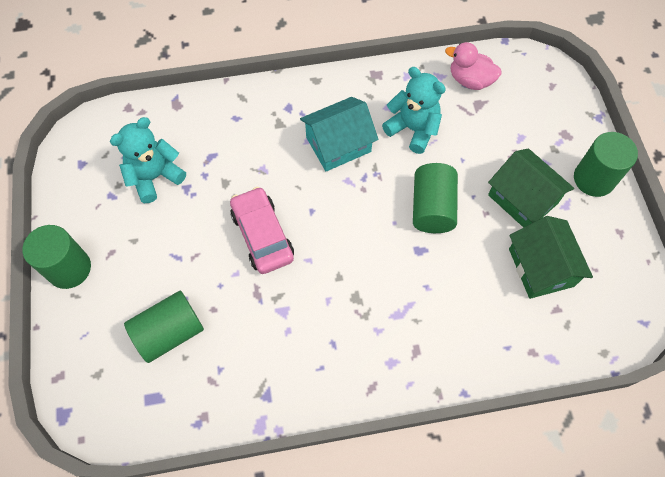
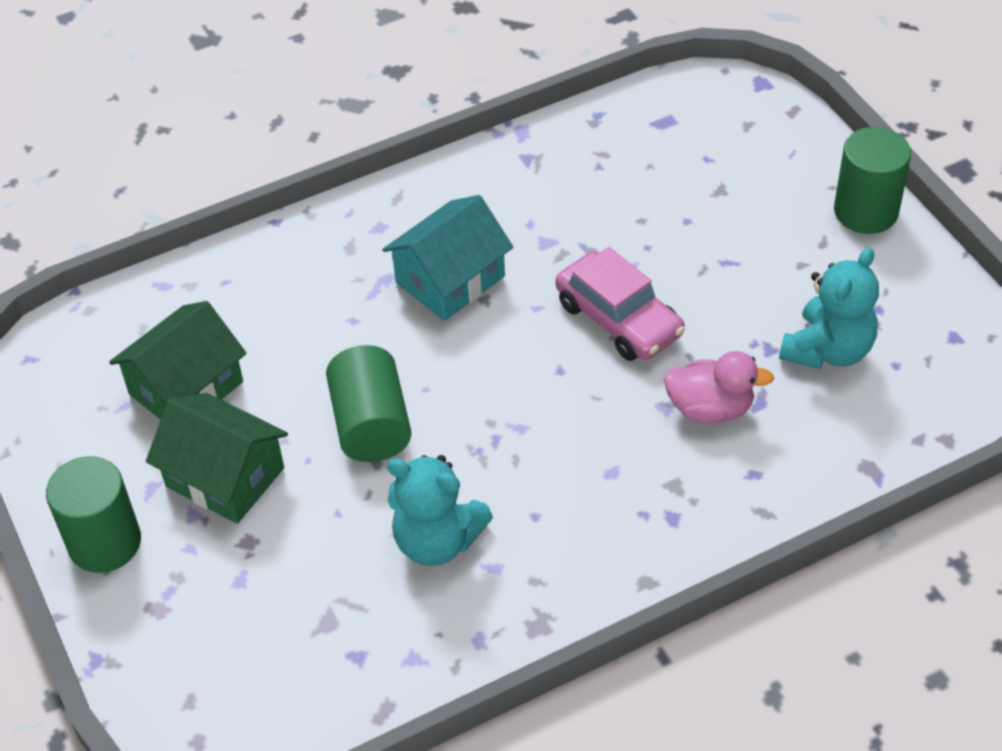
camera: 165 degrees right, 15 degrees down
(169, 332) = (684, 183): green cylinder -> none
(338, 144) = (558, 479): turquoise house -> turquoise house (450, 279)
(470, 80) = (353, 666): pink duck -> pink duck (710, 408)
(541, 267) = (186, 388): green house -> green house turned 75 degrees clockwise

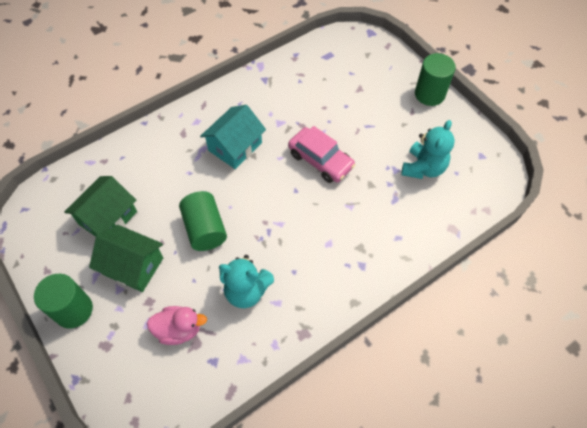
camera: 10 degrees left, 10 degrees up
(710, 408) = (372, 204): pink duck -> pink duck (179, 329)

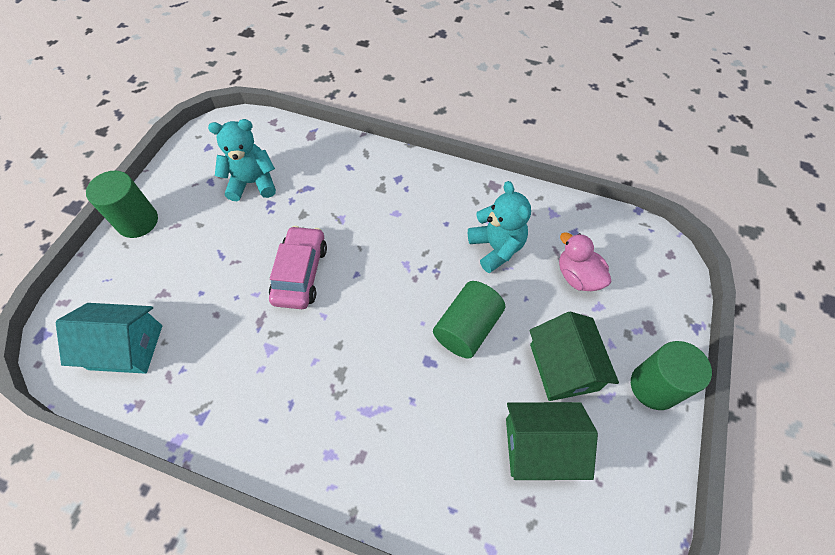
camera: 125 degrees left, 0 degrees up
(235, 146) = (339, 375): turquoise house -> turquoise house (126, 347)

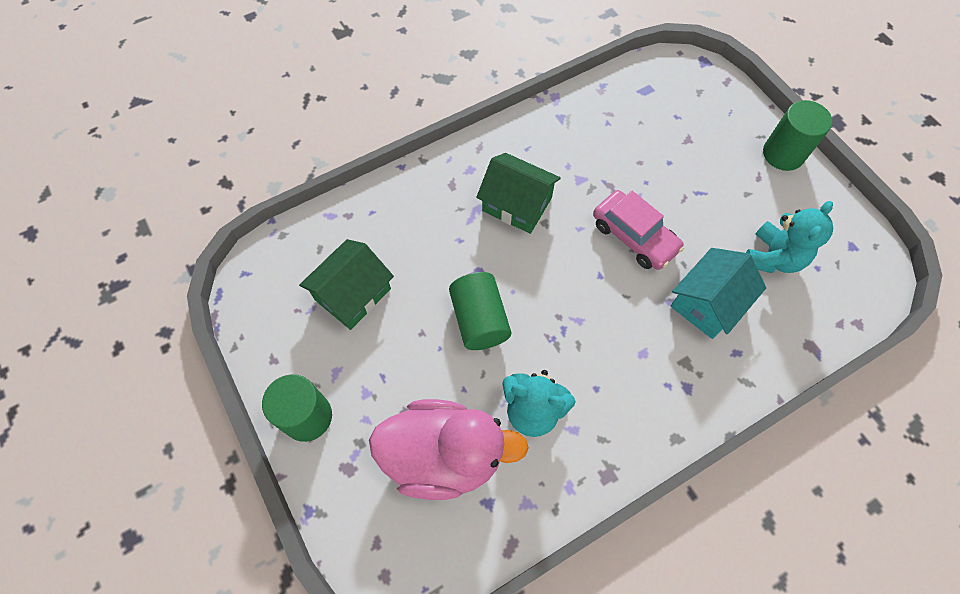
camera: 130 degrees right, 5 degrees up
(126, 347) = (654, 101): turquoise house -> turquoise house (707, 303)
(563, 367) = (385, 363): green house -> green house (517, 204)
(577, 276) = (444, 455): pink duck -> pink duck, size x1.87

